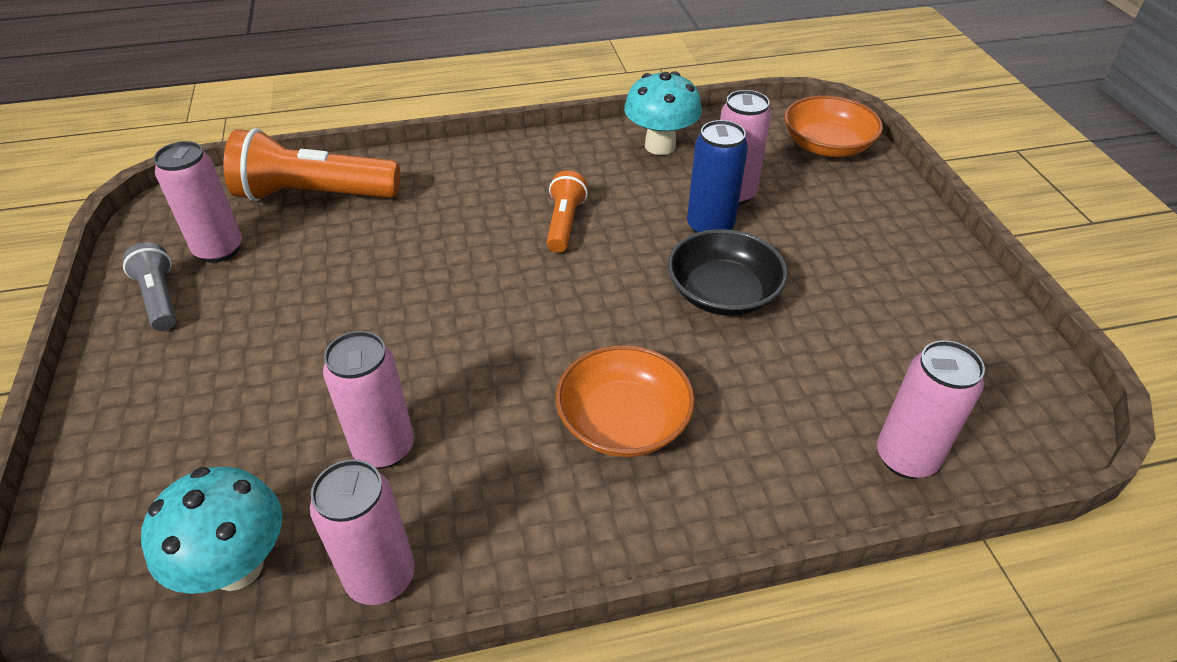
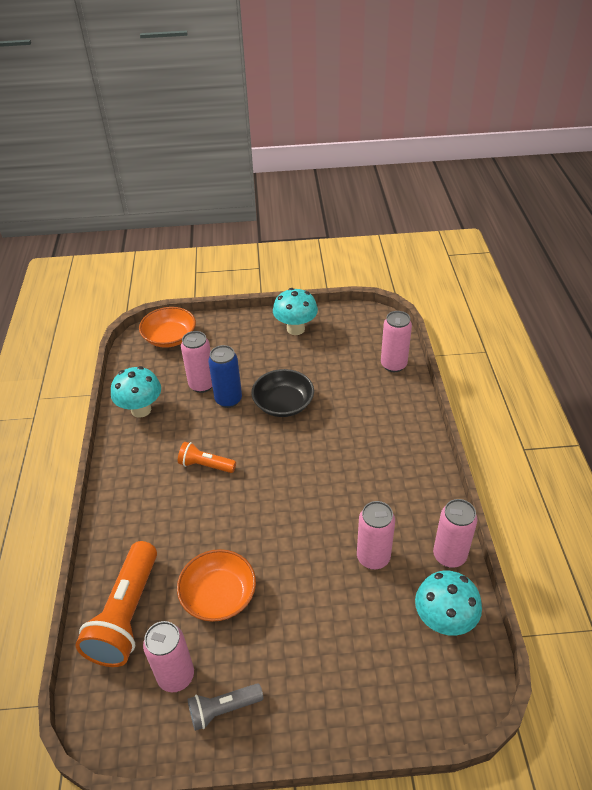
camera: 80 degrees left, 0 degrees up
(623, 421) = (365, 455): orange bowl -> orange bowl (218, 595)
(934, 288) = (295, 329): none -> turquoise mushroom

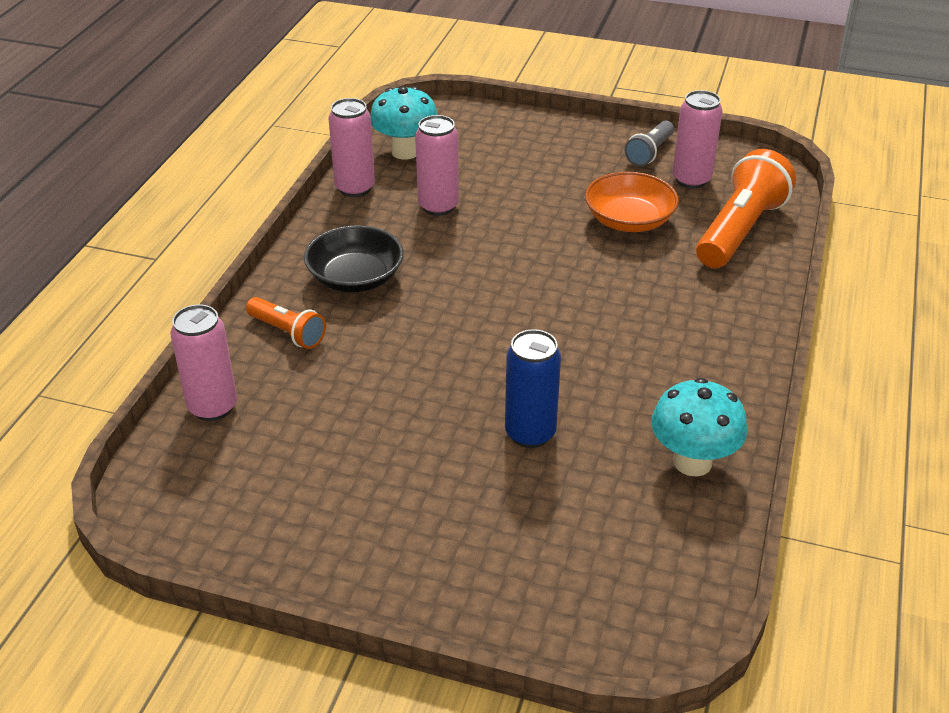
camera: 160 degrees left, 5 degrees down
(170, 337) = (604, 609): orange bowl -> none
(202, 385) = (568, 475): pink can -> none
(205, 465) = (603, 347): orange flashlight -> orange flashlight (287, 332)
(223, 709) = (649, 153): grey flashlight -> grey flashlight turned 120 degrees clockwise
(283, 404) = (441, 399): black bowl -> black bowl (355, 278)
(295, 329) = (328, 539): turquoise mushroom -> none

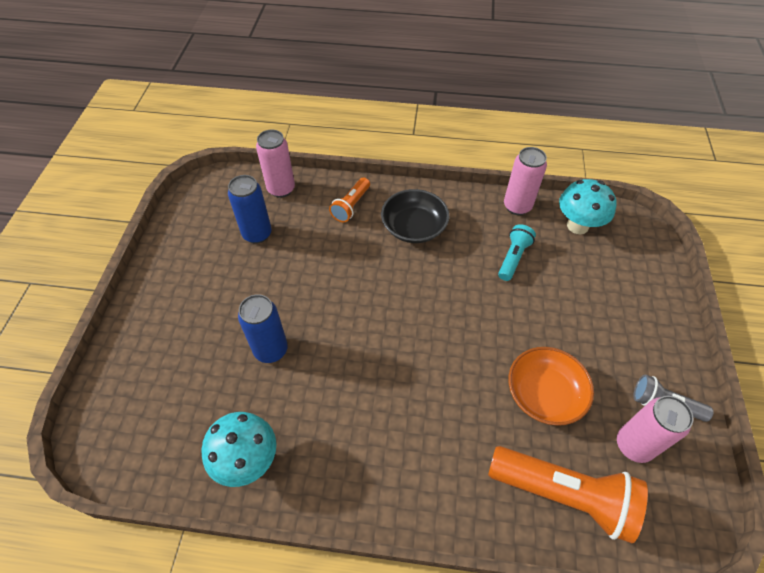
camera: 80 degrees right, 15 degrees up
(303, 440) = (257, 234): none -> blue can
(438, 206) = (513, 258): pink can -> turquoise flashlight

